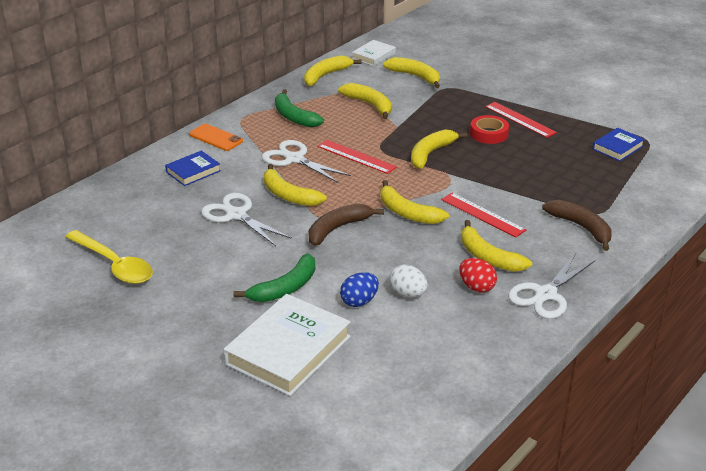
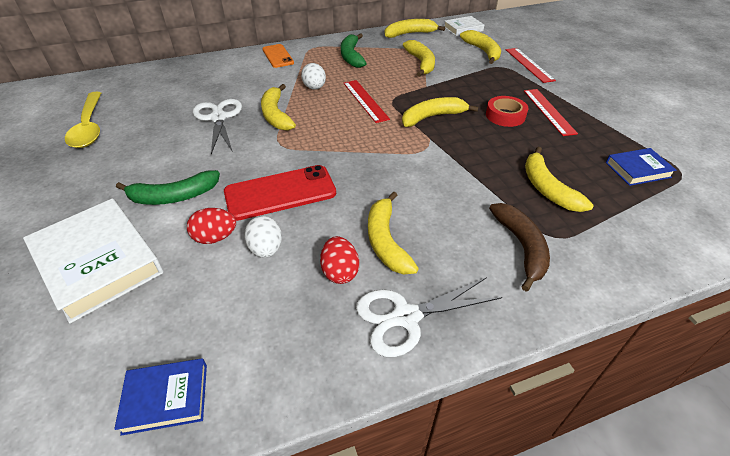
camera: 30 degrees right, 10 degrees up
(193, 171) = (232, 75): blue book -> blue book (166, 398)
(288, 350) = (98, 262): white book -> white book turned 75 degrees clockwise
(294, 159) = (314, 88): white scissors -> white egg
(337, 229) = (280, 157): brown banana -> none
(359, 301) = (215, 237): blue egg -> red egg
(371, 254) = (280, 193): none -> red phone
(407, 213) = (355, 164): yellow banana -> yellow banana (547, 188)
(482, 215) = (424, 192): red ruler -> red ruler (529, 64)

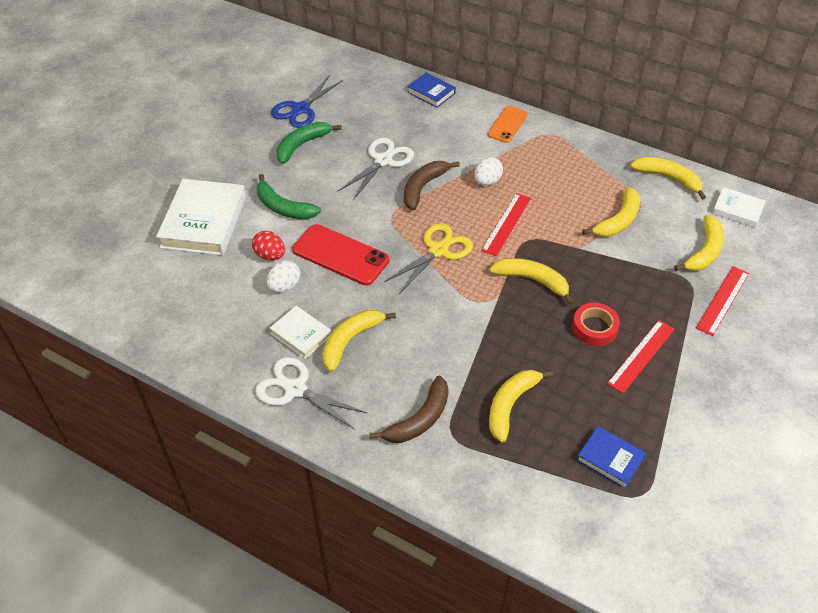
camera: 50 degrees right, 5 degrees up
(89, 127) = (301, 109): yellow spoon -> blue scissors
(166, 398) = (155, 322): blue book -> blue book (431, 93)
(276, 115) = (423, 187): yellow banana -> brown banana
(340, 272) = (301, 334): red egg -> white book
(348, 141) = (438, 250): none -> yellow scissors
(351, 56) = (568, 168): green banana -> green banana (302, 145)

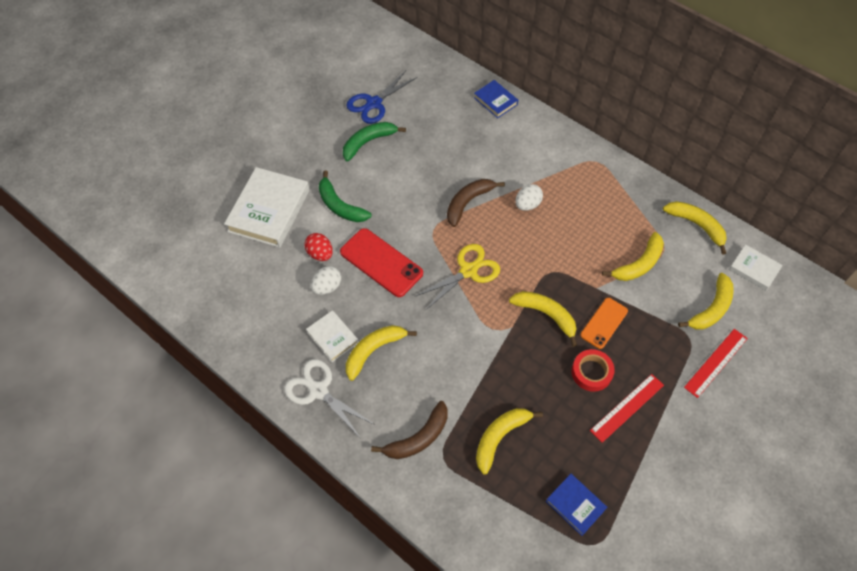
camera: 10 degrees right, 10 degrees up
(383, 160) = (437, 169): white scissors -> none
(506, 224) = (535, 252): red ruler -> none
(507, 124) = (559, 145): orange phone -> orange phone (604, 323)

